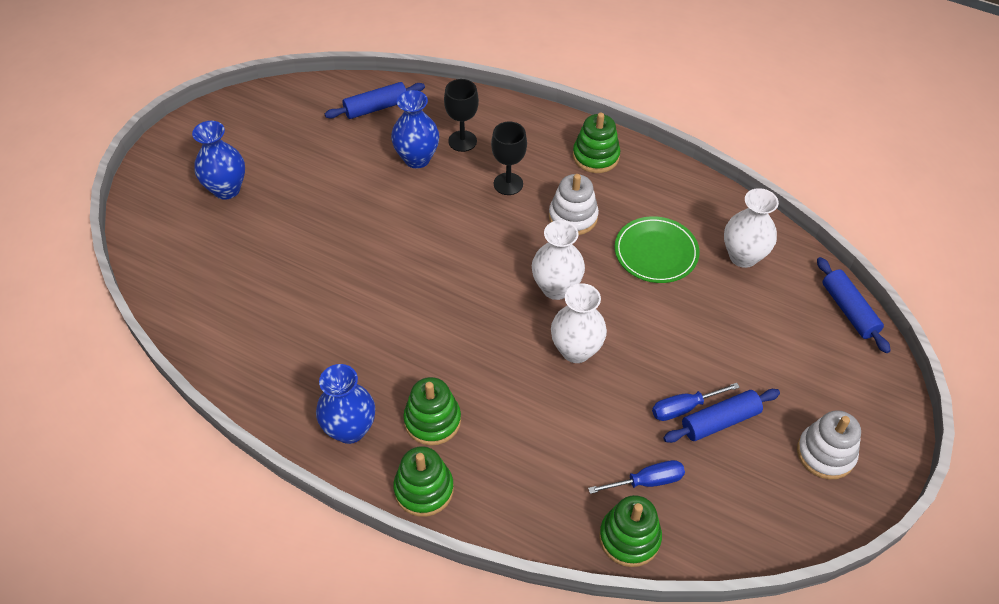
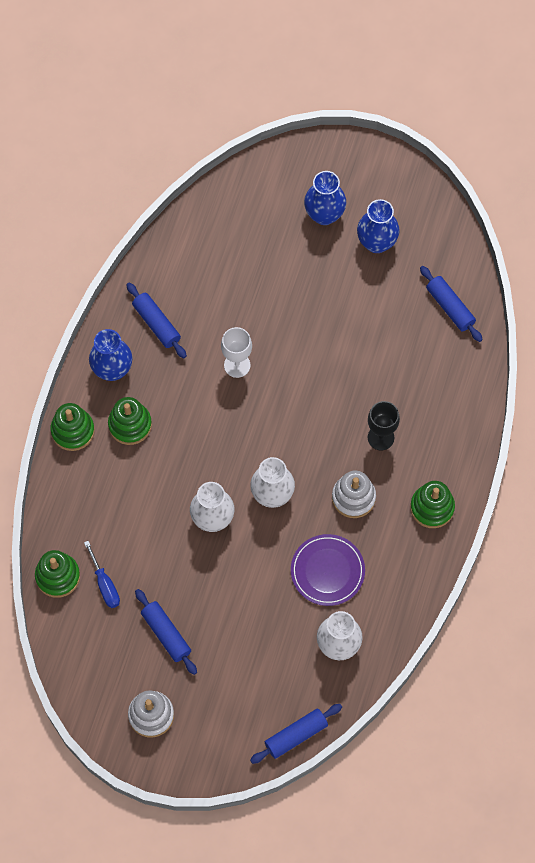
camera: 80 degrees right, 15 degrees up
(303, 371) = (156, 324): none -> blue rolling pin
(385, 297) = (237, 365): none -> white goblet
(417, 159) = (394, 356): blue vase -> blue vase (376, 242)
(462, 141) = (424, 389): black goblet -> none
(656, 252) = (327, 571): green plate -> purple plate
(684, 408) = (173, 606): blue screwdriver -> none

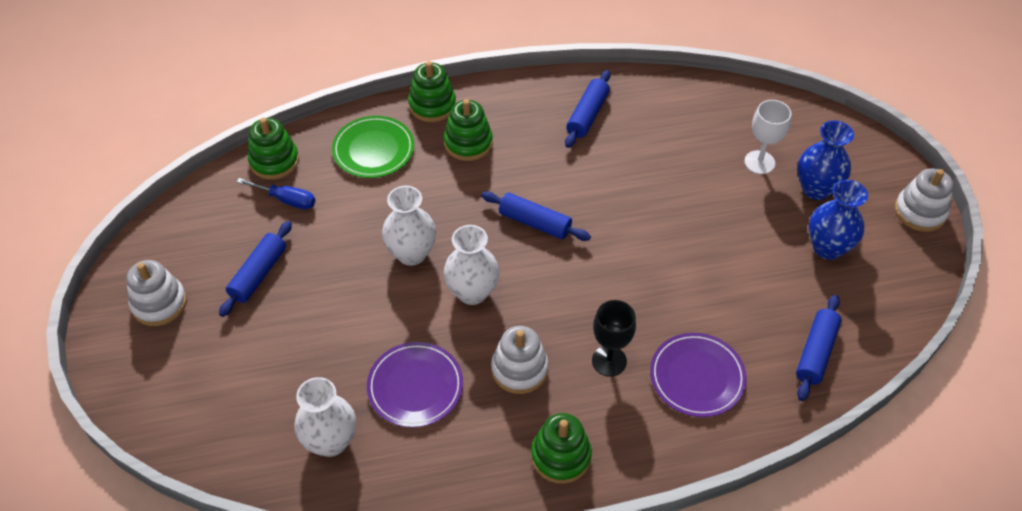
camera: 60 degrees right, 15 degrees down
(93, 497) = (373, 150): none -> green plate
(104, 584) = (286, 200): blue screwdriver -> blue screwdriver turned 105 degrees counterclockwise
(112, 369) = (515, 105): blue vase -> none
(237, 365) = (594, 195): white goblet -> white goblet (759, 162)
(296, 735) = (196, 452): blue rolling pin -> blue rolling pin (535, 222)
(384, 163) = (920, 212): none -> white stacking toy
(424, 391) = (697, 377): none -> purple plate

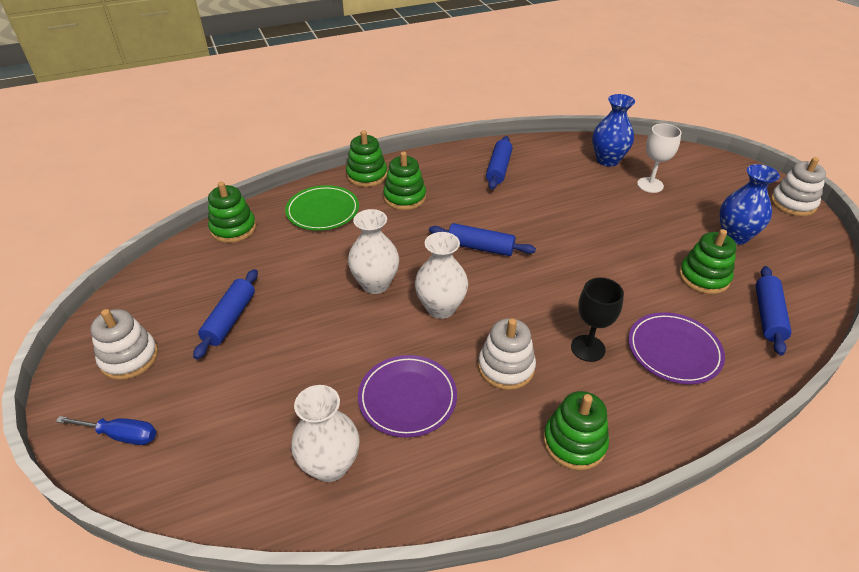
camera: 10 degrees left, 10 degrees down
(286, 200) = (249, 256): blue screwdriver -> blue screwdriver (121, 435)
(767, 296) = (704, 277): none -> green stacking toy
(816, 189) = (703, 197): blue vase -> blue vase (607, 160)

